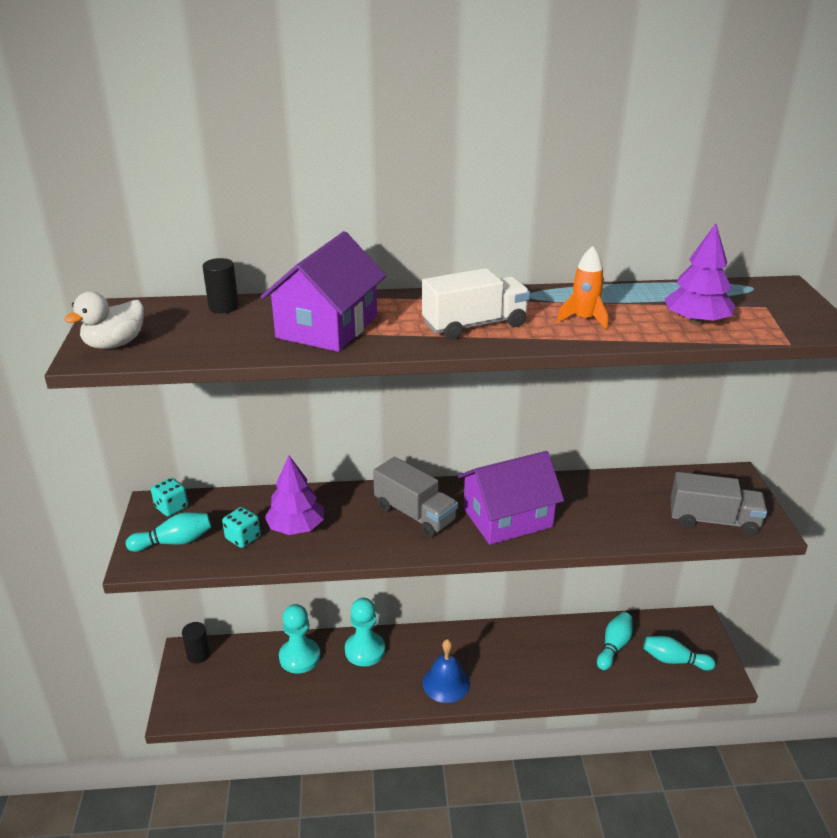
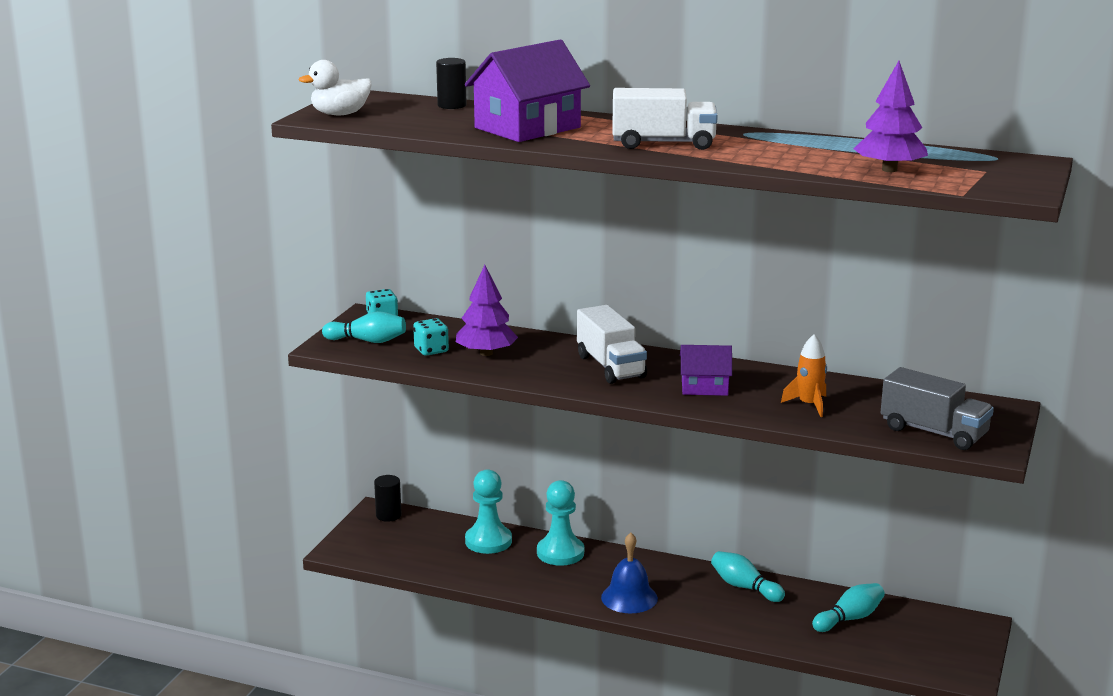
camera: 25 degrees right, 10 degrees down
(415, 514) = (611, 367): grey truck -> white truck
(507, 517) = (704, 387): purple house -> purple house, size x0.57
(584, 319) = (776, 154): orange rocket -> orange rocket (809, 405)
(674, 660) = (914, 647): turquoise bowling pin -> turquoise bowling pin (744, 587)

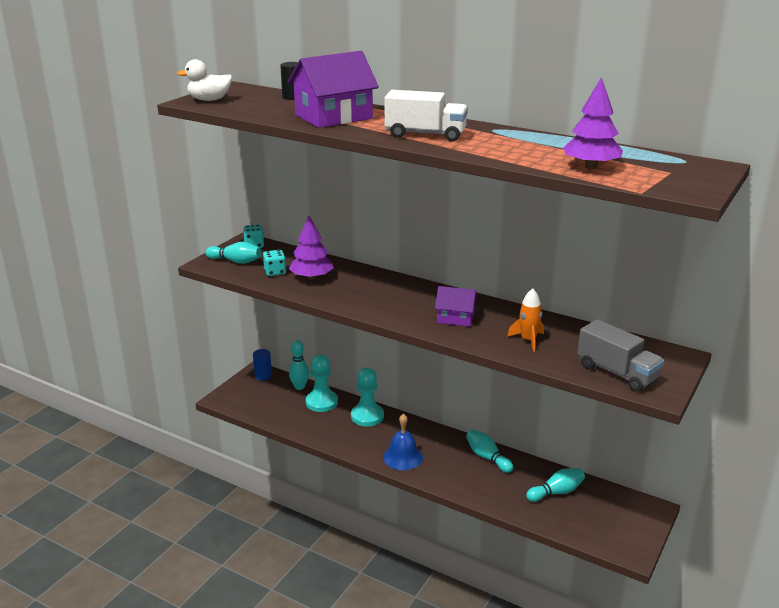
camera: 10 degrees right, 5 degrees up
(388, 515) = (263, 376): black cylinder -> blue cylinder
(448, 525) = (299, 387): none -> turquoise bowling pin
(611, 367) = (394, 295): white truck -> none

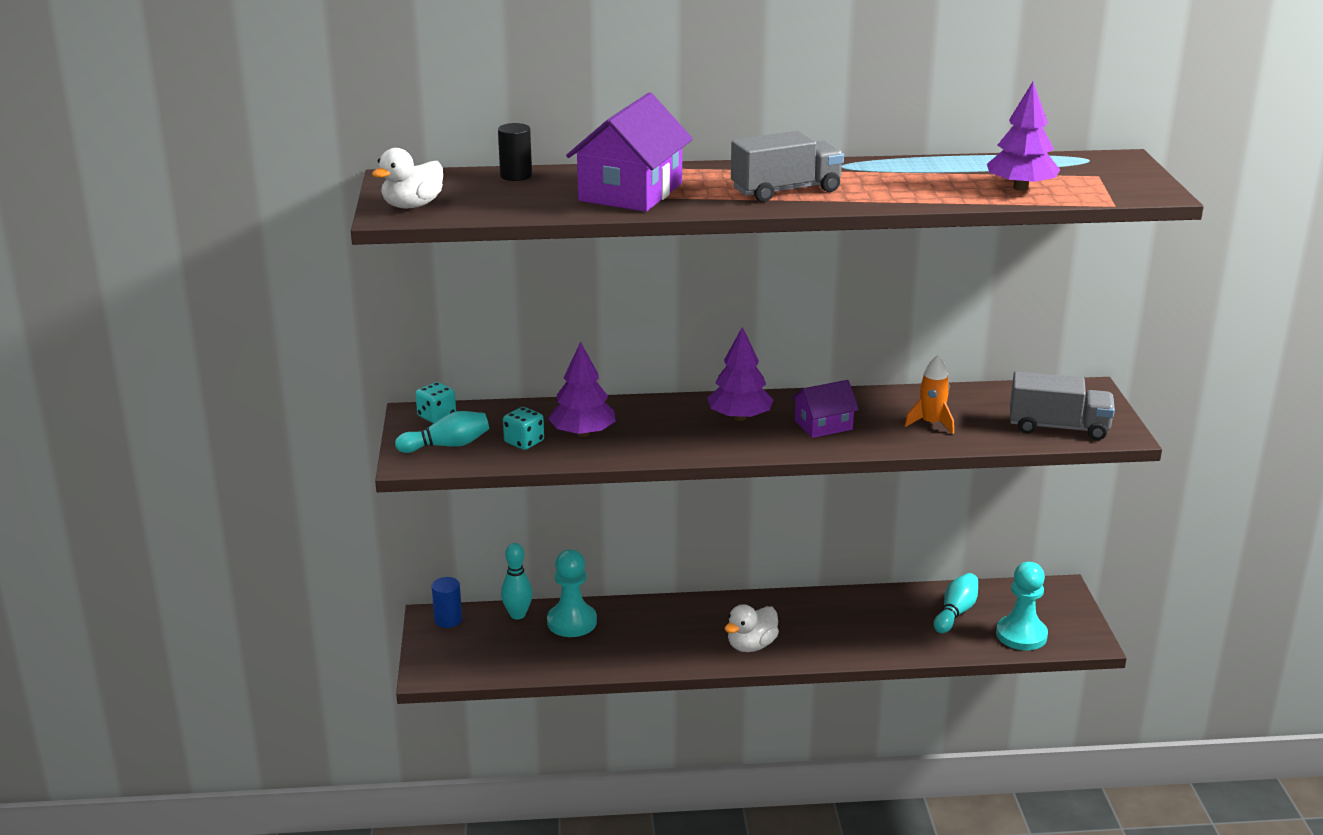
camera: 35 degrees left, 0 degrees up
(367, 416) = (651, 616): turquoise pawn -> turquoise pawn (1021, 635)
(403, 457) = (751, 645): blue bell -> white duck
(411, 297) = (739, 417): none -> purple tree
(425, 135) = (786, 190): white truck -> grey truck
(487, 457) = (844, 606): turquoise bowling pin -> none

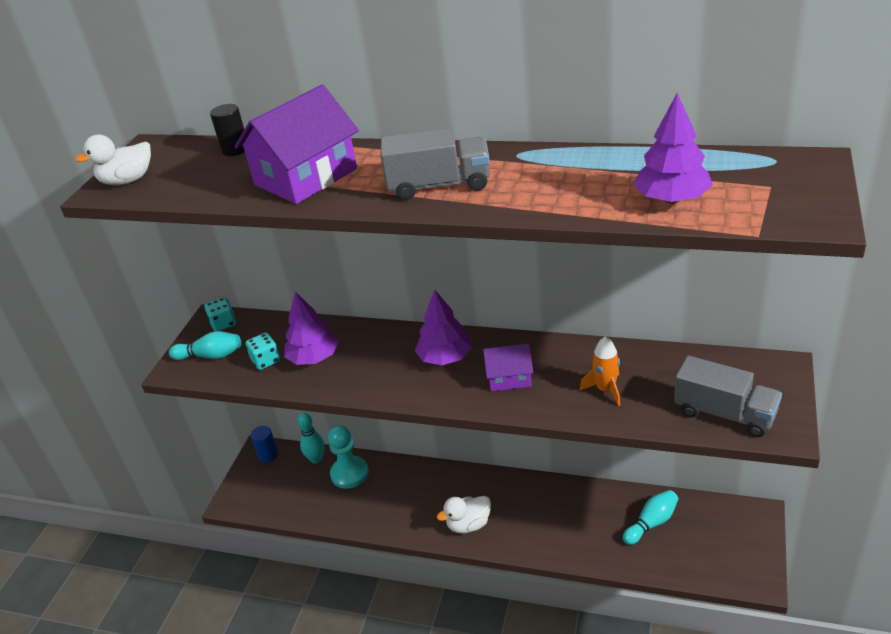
camera: 25 degrees right, 10 degrees up
(1021, 635) = (699, 560): turquoise pawn -> none

